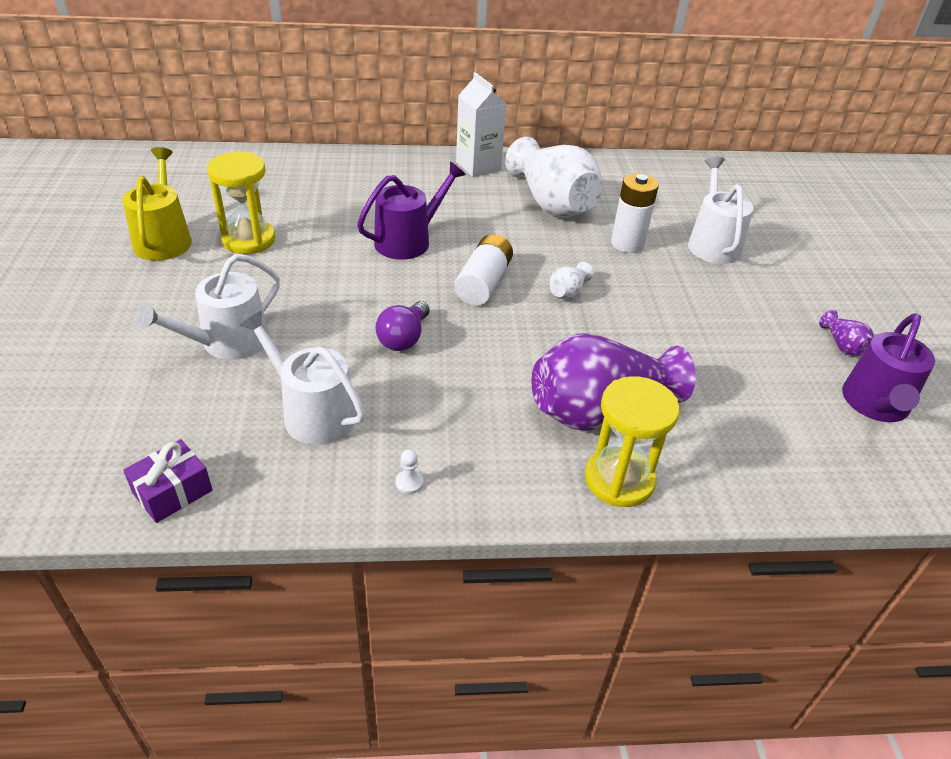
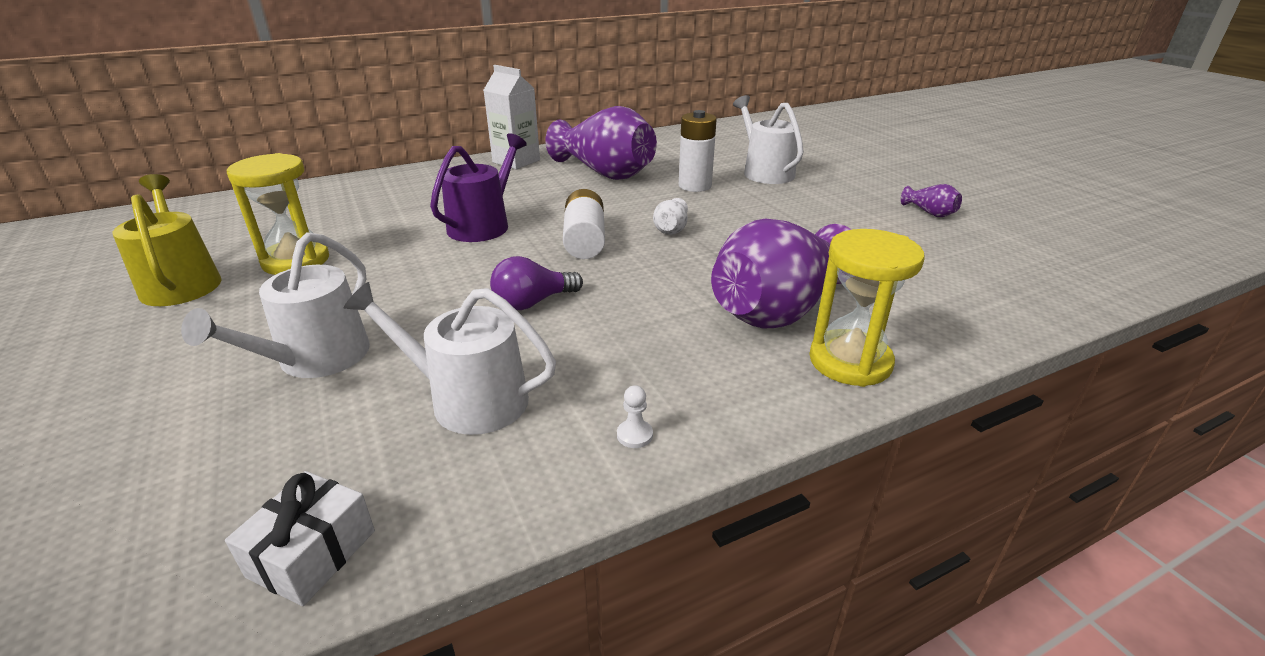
camera: 20 degrees left, 10 degrees down
(172, 492) = (312, 553): purple gift -> white gift
(404, 338) = (533, 302): purple light bulb -> purple light bulb turned 60 degrees clockwise
(552, 203) = (605, 173): white vase -> purple vase
(875, 404) = (995, 244): purple watering can -> none

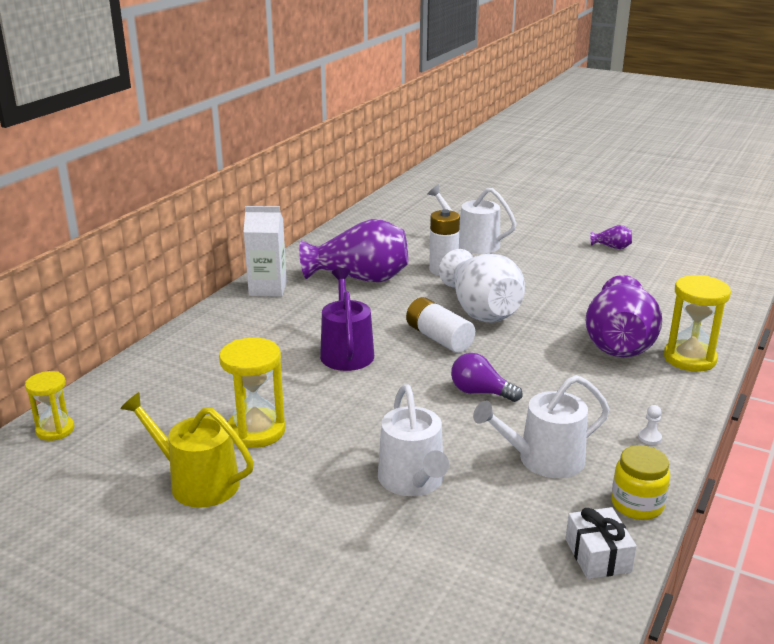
camera: 35 degrees left, 5 degrees down
(192, 210) = (55, 430): none -> yellow hourglass
(472, 514) = (637, 505): none -> yellow jar
(533, 302) = (480, 392): purple light bulb -> purple light bulb turned 90 degrees clockwise
(671, 229) = (481, 310): white vase -> white vase, size x2.42

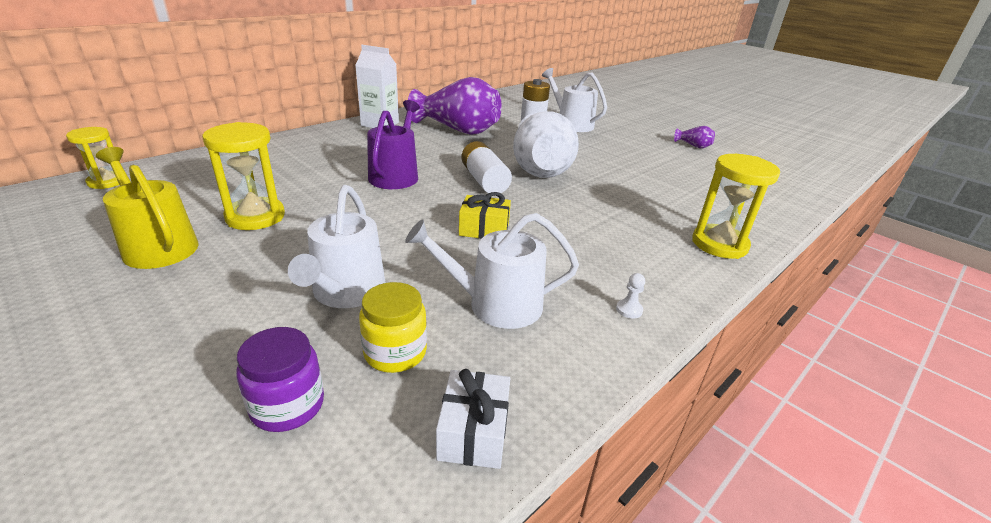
camera: 15 degrees right, 5 degrees up
(453, 575) = (287, 405): none -> purple jar
(480, 392) = (484, 229): purple light bulb -> yellow gift
(619, 343) = (652, 216): purple vase -> none
(637, 505) = (566, 381): yellow jar -> yellow jar (395, 352)

